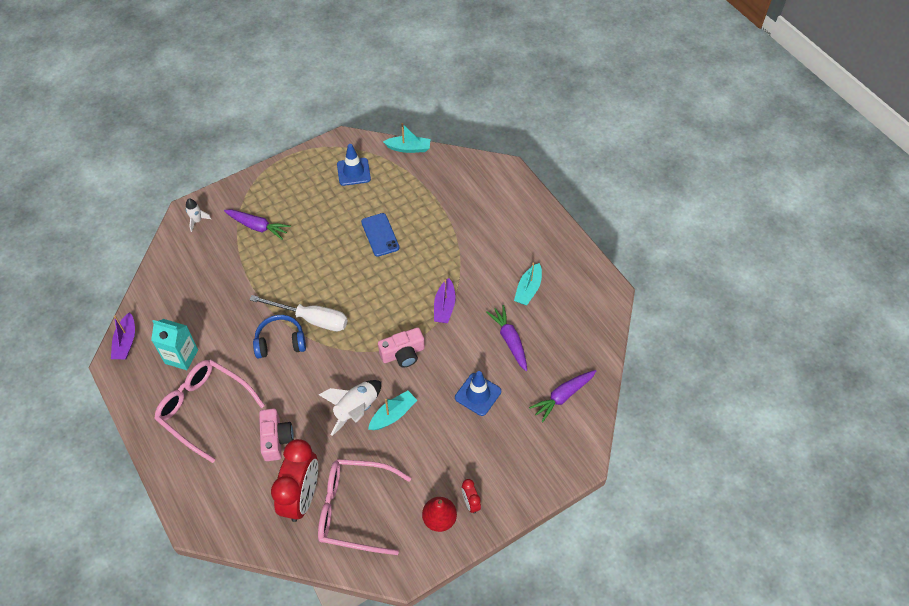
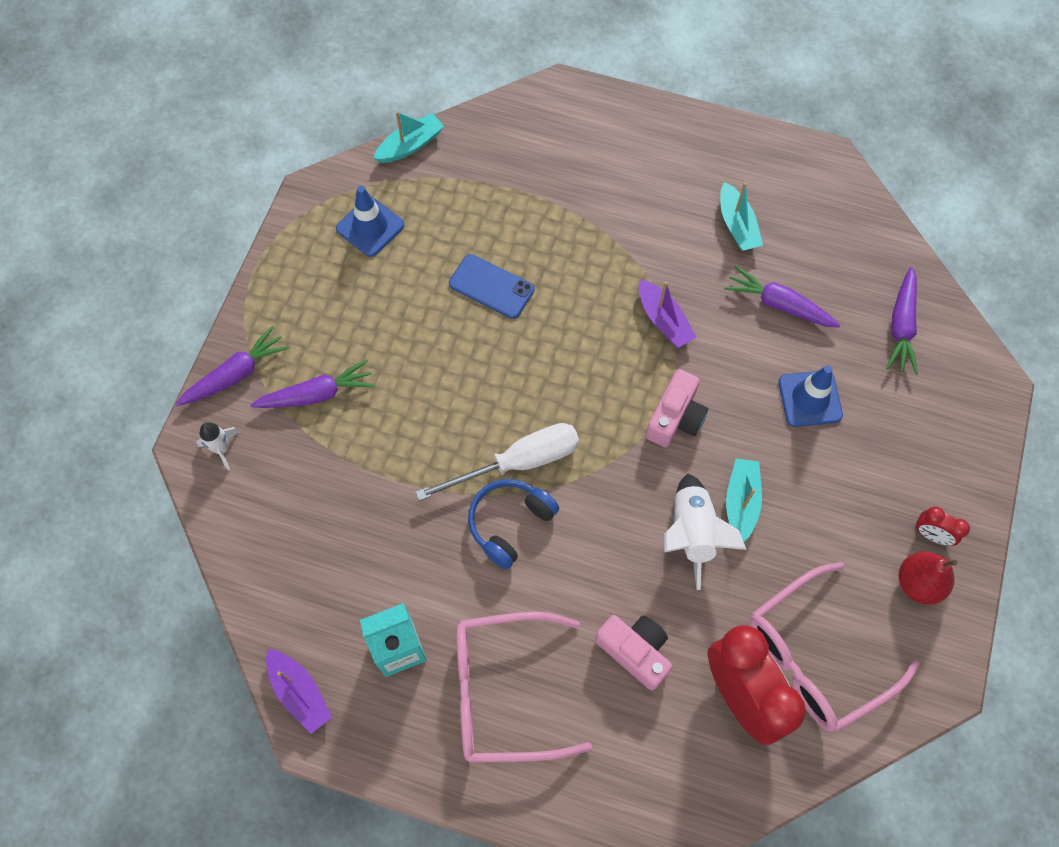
camera: 40 degrees left, 10 degrees up
(233, 194) = (235, 374): none -> purple carrot

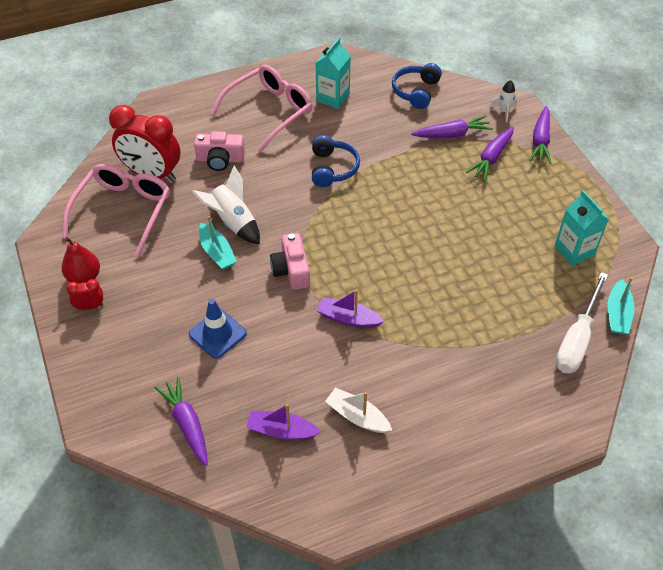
camera: 140 degrees right, 15 degrees down
(285, 569) = (416, 91): none -> blue headphones
(300, 692) = (358, 62): purple boat -> purple boat (281, 431)
(370, 227) = (574, 250): blue traffic cone -> turquoise carton
(491, 286) = (468, 267): blue phone -> none
(518, 463) = (356, 195): white screwdriver -> white screwdriver (577, 339)
(737, 225) = (357, 416): turquoise boat -> white boat
(779, 305) = (282, 380): purple carrot -> purple carrot (451, 134)

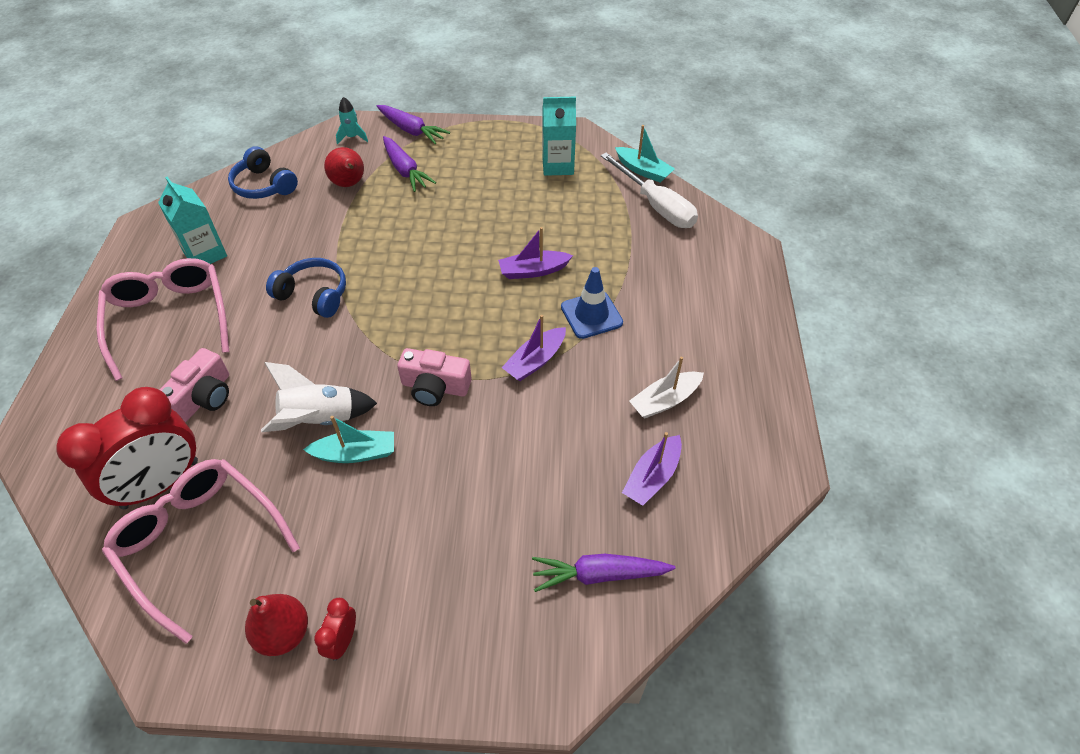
camera: 65 degrees left, 0 degrees up
(217, 334) = (483, 496): blue traffic cone -> blue traffic cone (591, 315)
(438, 282) = (533, 271): none -> purple boat
(451, 134) = (349, 184): purple carrot -> red pear
(504, 111) = (352, 137): white rocket -> turquoise rocket

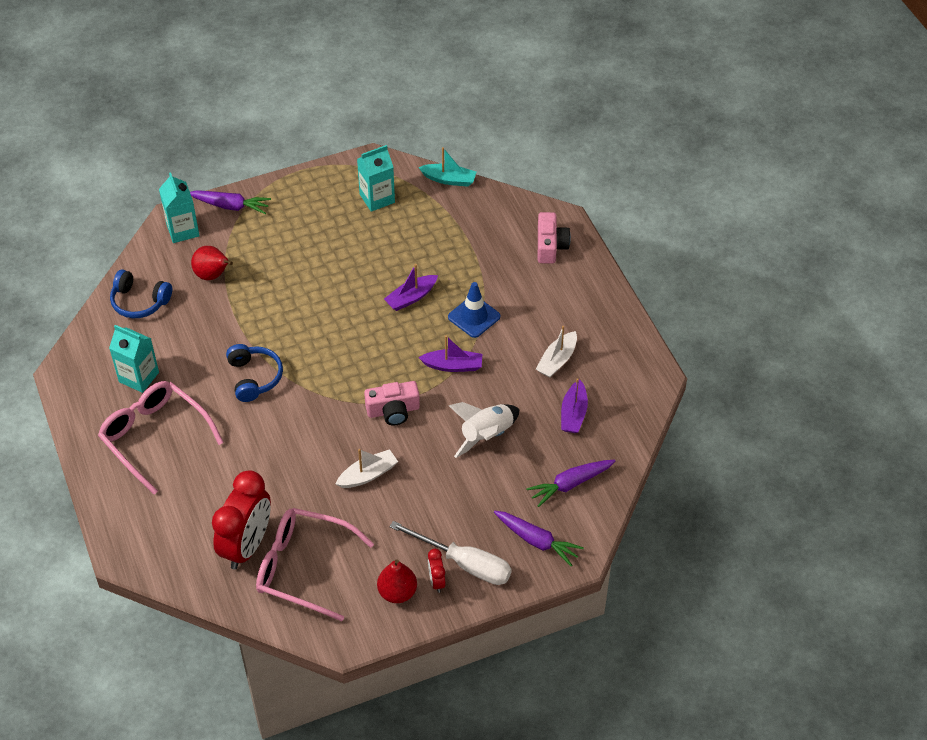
camera: 25 degrees left, 0 degrees up
(204, 397) = (229, 480): pink camera -> pink camera (550, 246)
(313, 295) = (254, 377): blue headphones -> blue headphones turned 75 degrees clockwise
(320, 420) = (326, 463): white rocket -> white rocket (486, 435)
(352, 137) = (183, 230): turquoise rocket -> turquoise carton
(355, 453) = (368, 474): turquoise boat -> white boat
(405, 170) = (251, 246): purple carrot -> purple carrot (536, 541)
(535, 361) = (453, 366): purple boat -> purple boat turned 105 degrees counterclockwise
(656, 206) = (475, 209): white screwdriver -> white screwdriver (464, 563)

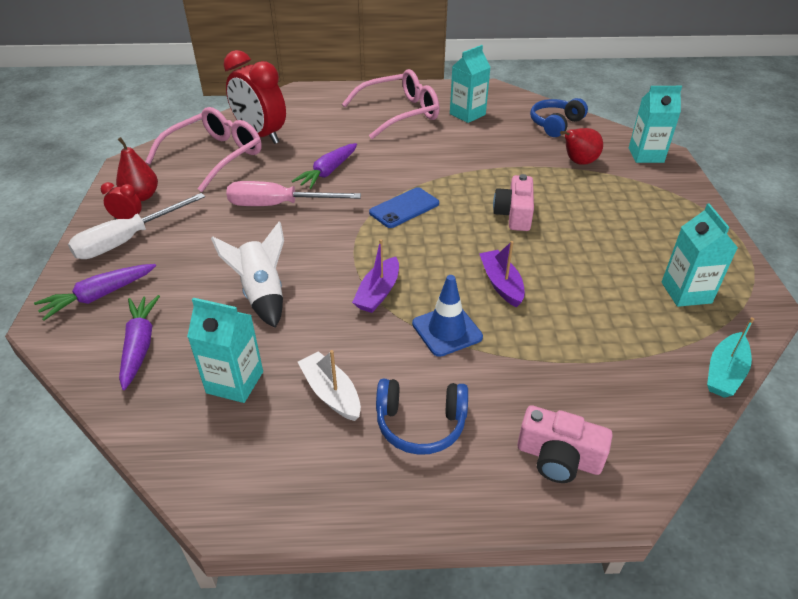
camera: 110 degrees right, 10 degrees down
(230, 206) = (680, 186): purple carrot -> purple carrot (328, 172)
(254, 377) = (436, 165): blue headphones -> blue headphones (420, 423)
(336, 381) = (404, 208): none -> blue phone
(368, 474) = (278, 205): white boat -> pink screwdriver
(393, 410) = (343, 236): pink camera -> pink camera (514, 214)
(573, 414) = (235, 382): purple boat -> turquoise carton

